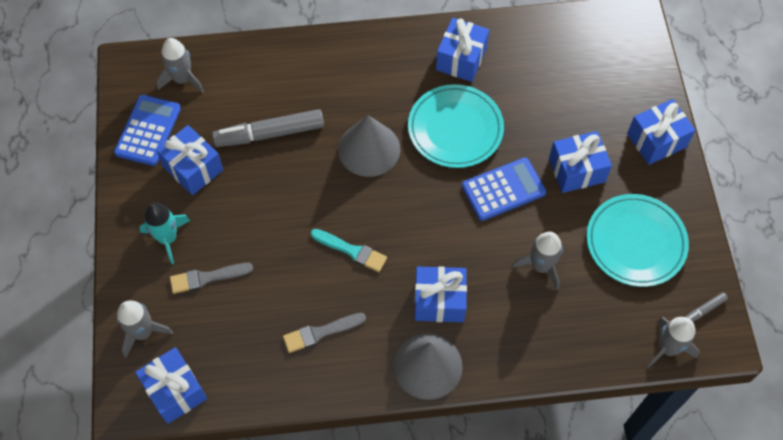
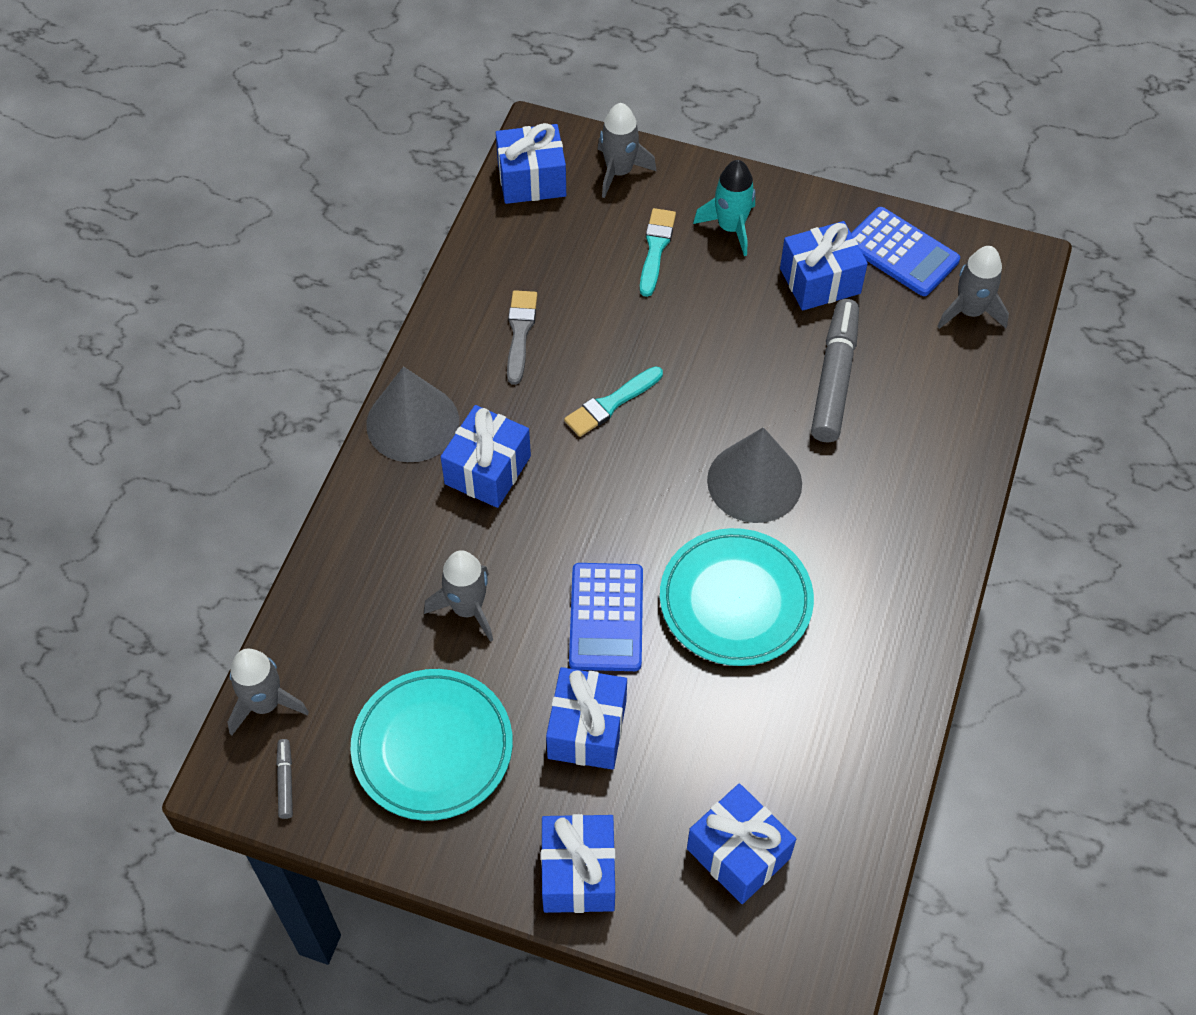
camera: 115 degrees right, 5 degrees down
(207, 278) = (655, 248): grey brush -> turquoise brush
(461, 59) = (857, 664): blue gift -> blue gift (738, 853)

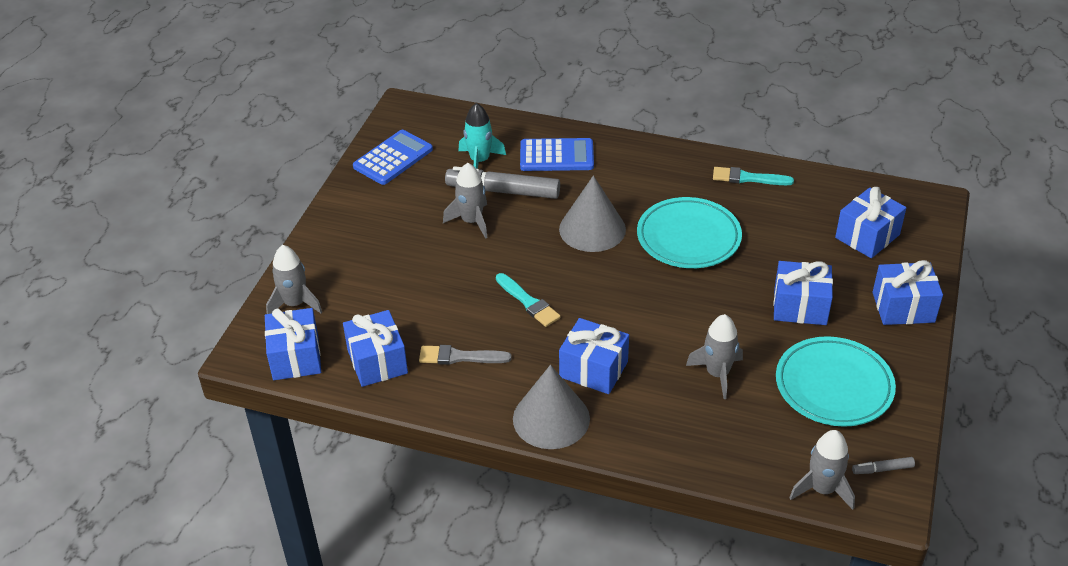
camera: 90 degrees left, 15 degrees down
(606, 617) = (712, 299): blue calculator -> blue calculator (556, 156)
(655, 248) = (378, 281): turquoise brush -> turquoise brush (748, 178)
(730, 227) = (361, 241): turquoise rocket -> turquoise rocket (480, 161)
(820, 281) = (416, 196): blue gift -> blue gift (377, 361)
(970, 311) = (446, 130): grey rocket -> grey rocket (471, 221)

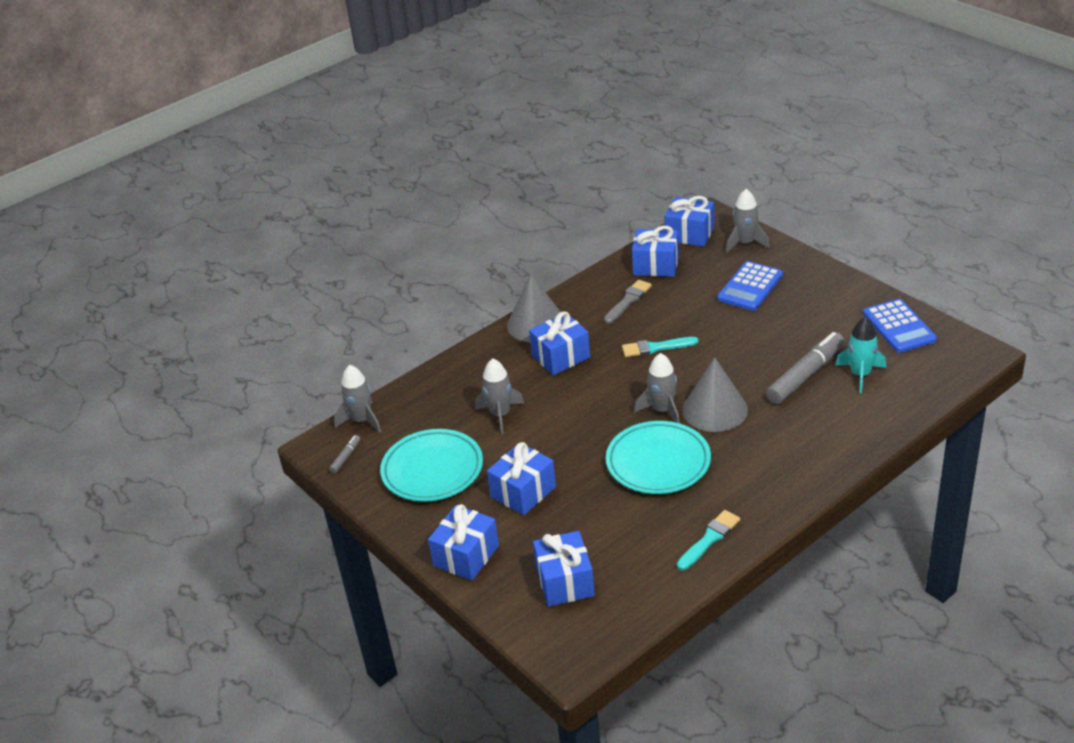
camera: 125 degrees right, 5 degrees down
(471, 221) = (777, 346): grey rocket -> grey rocket (662, 410)
(556, 156) = (836, 423): blue calculator -> blue calculator (750, 287)

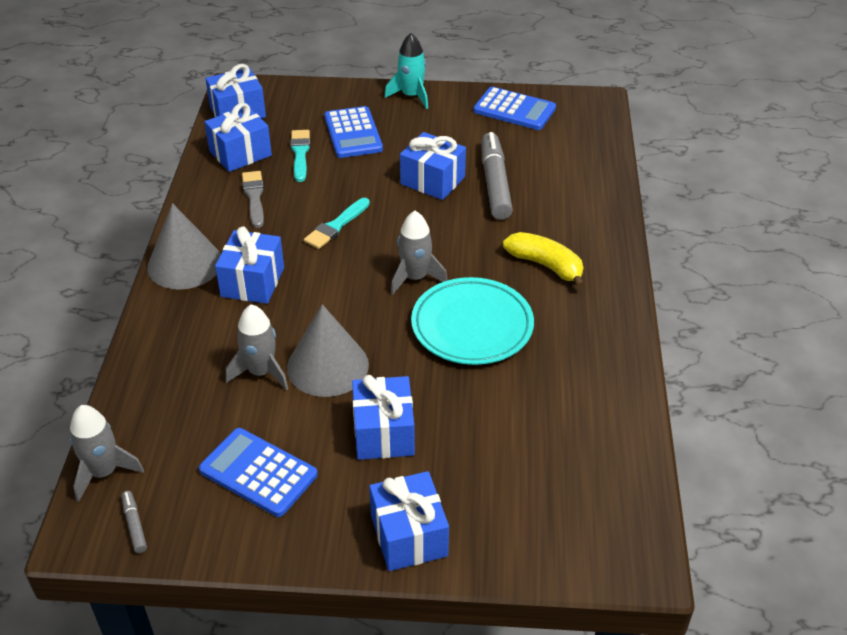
camera: 50 degrees left, 5 degrees up
(432, 470) = (258, 473): turquoise plate -> blue calculator
(565, 582) = (535, 491): blue gift -> blue gift (432, 180)
(709, 539) = (602, 365): turquoise brush -> turquoise brush (300, 153)
(715, 410) = (459, 252): grey cone -> grey cone (327, 366)
(745, 243) = (300, 98): grey rocket -> none
(763, 452) = (546, 265): none -> yellow banana
(860, 374) = (535, 161): turquoise rocket -> turquoise rocket (411, 96)

